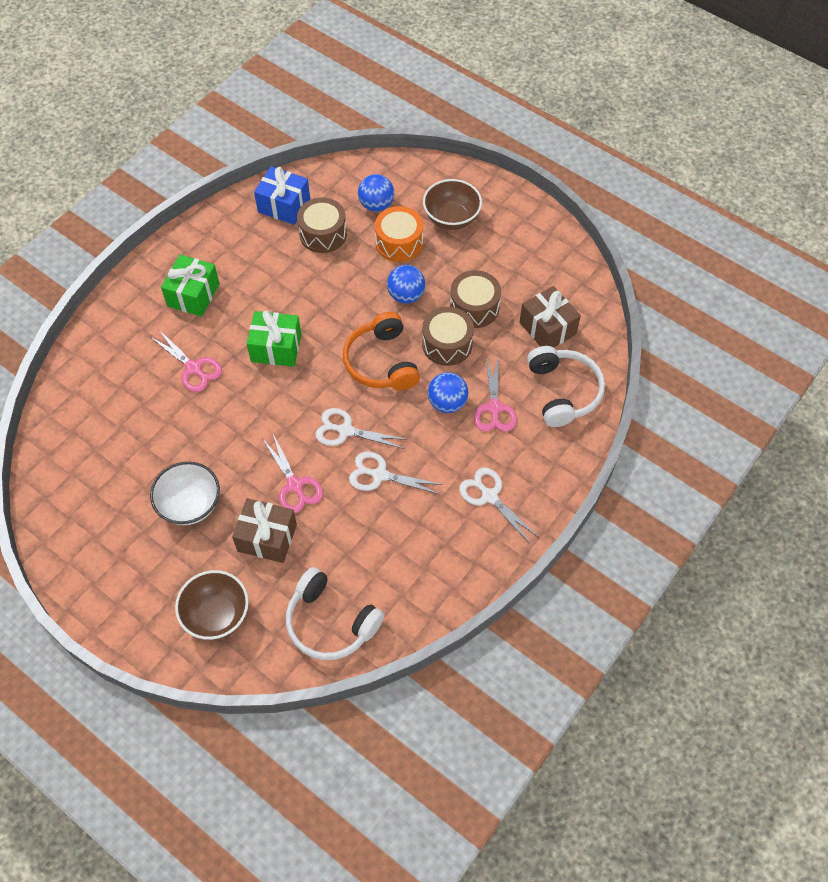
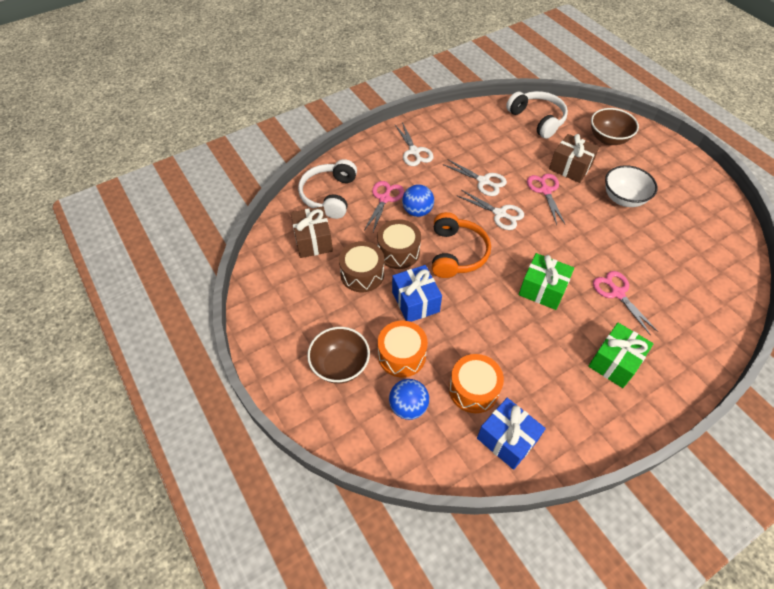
camera: 160 degrees left, 5 degrees down
(323, 234) = (473, 389): brown drum -> orange drum
(406, 295) = (415, 302): blue ball -> blue gift

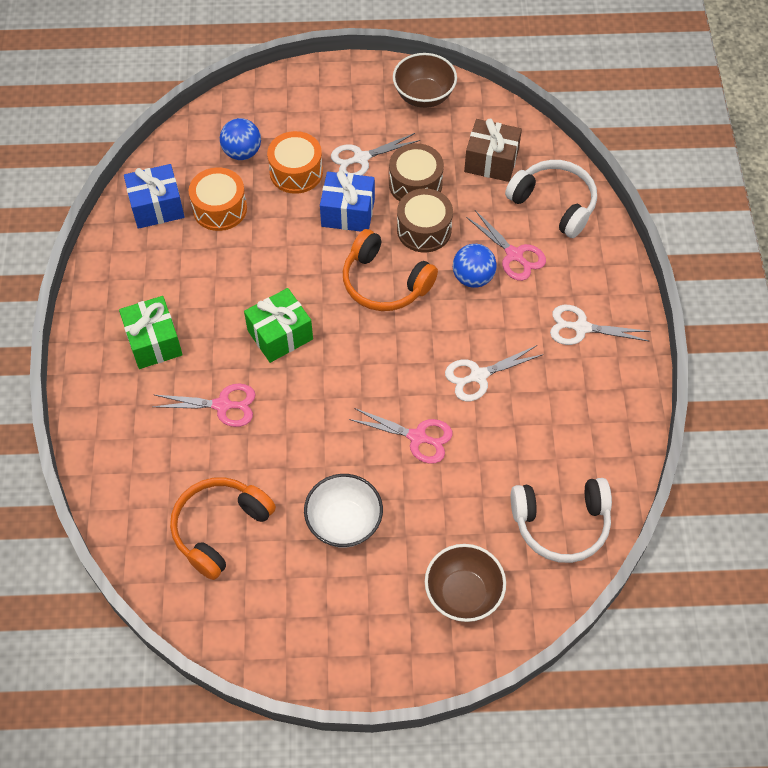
camera: 120 degrees right, 5 degrees up
(340, 365) = (320, 122): brown bowl -> brown bowl (424, 96)
(500, 214) = (413, 361): white scissors -> white scissors (361, 158)
(570, 167) = (439, 498): brown gift -> none
(686, 251) = (220, 529): none -> orange headphones

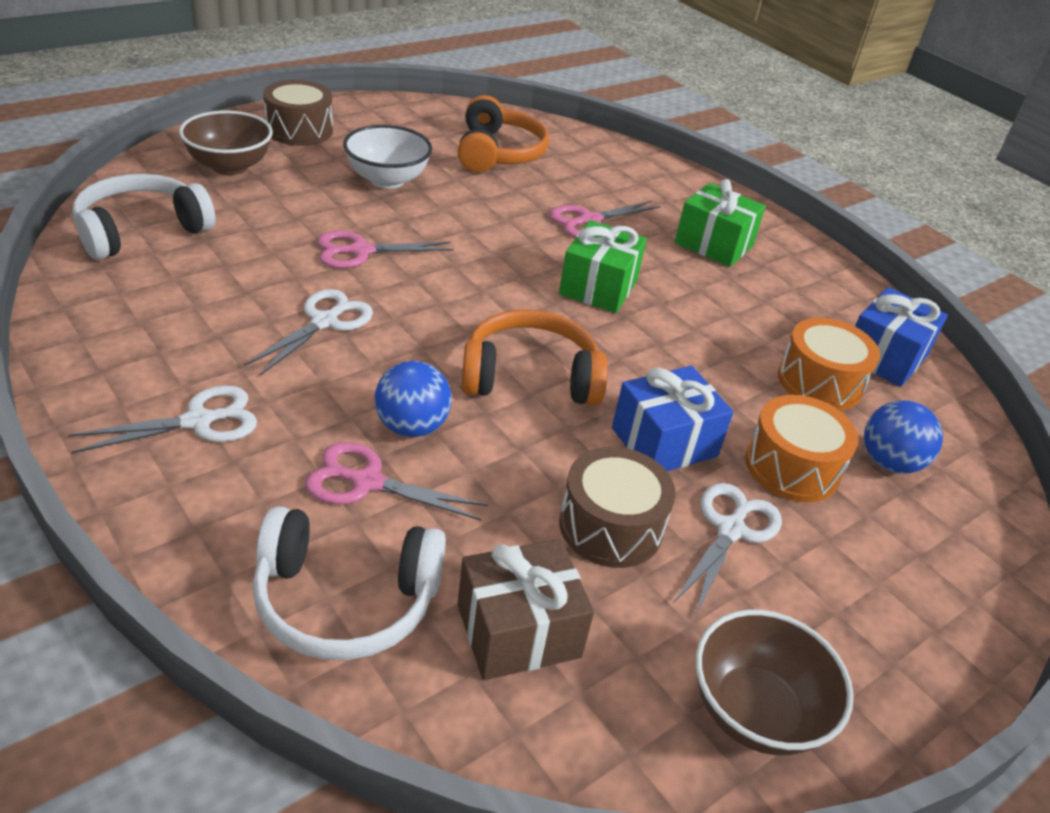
camera: 140 degrees right, 20 degrees down
(424, 230) = (536, 463): brown drum -> brown drum (299, 130)

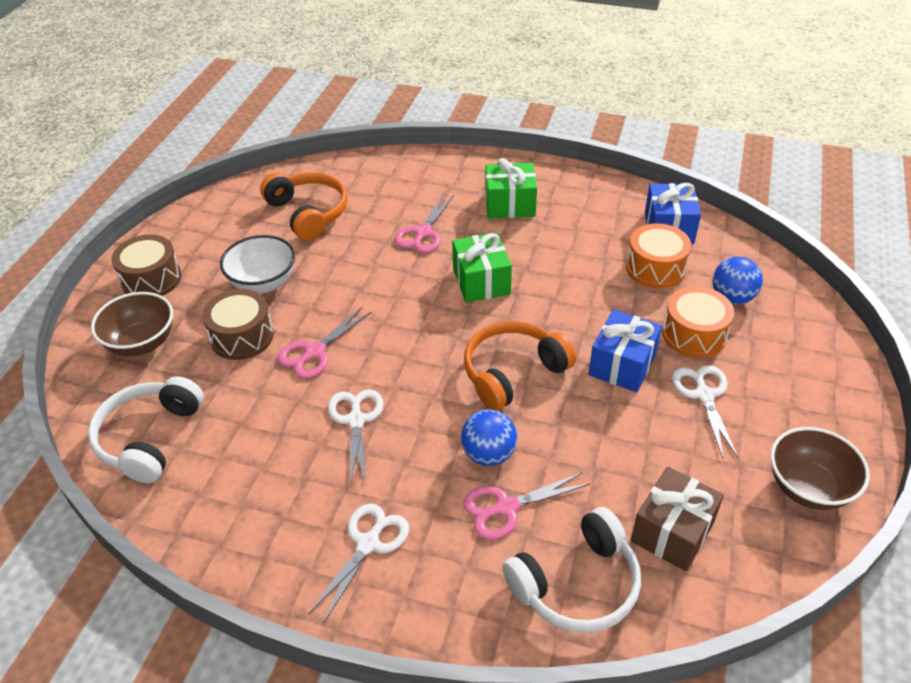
camera: 30 degrees left, 5 degrees up
(610, 526) = (650, 437): brown drum -> brown drum (242, 336)

